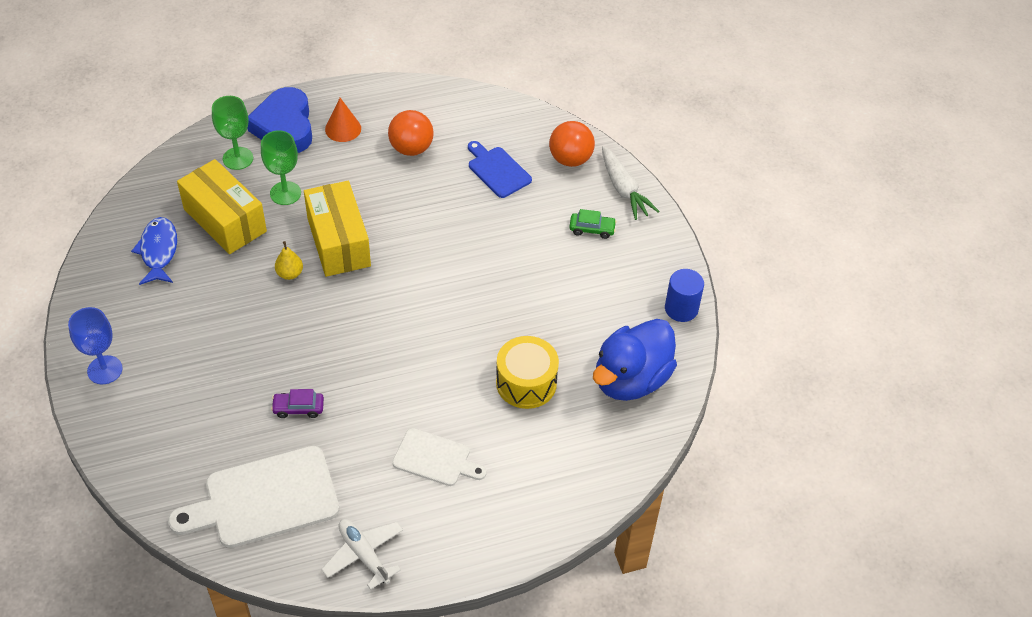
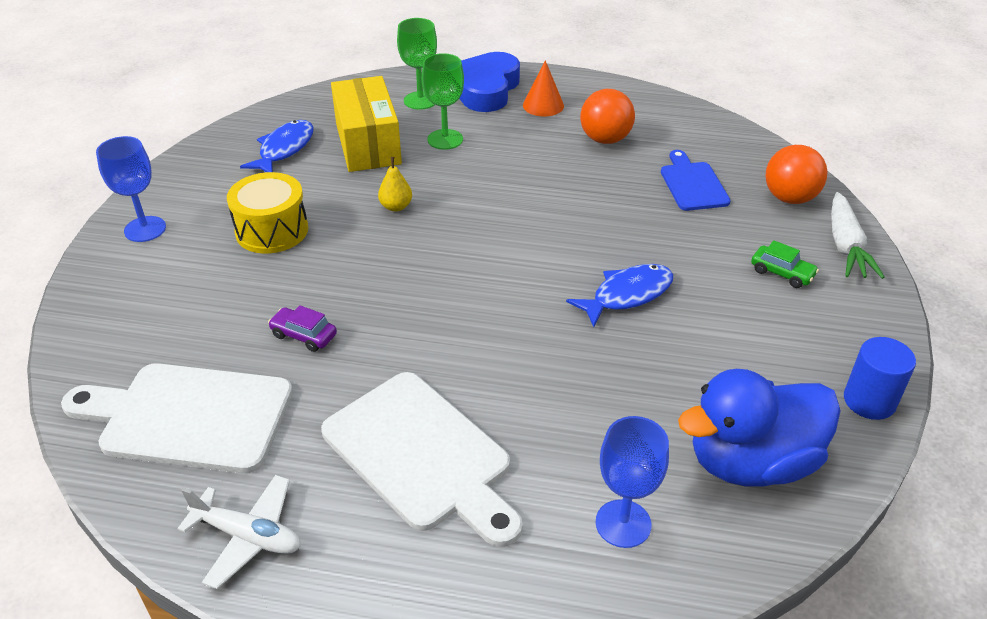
camera: 30 degrees right, 10 degrees down
(338, 242) = (468, 195): yellow box -> none
(364, 555) = (248, 536): white plane -> white plane turned 120 degrees clockwise
(435, 458) = (422, 455): white cutting board -> white cutting board, size x1.73
(500, 287) = (627, 295): none -> blue fish
(526, 383) = (598, 411): yellow drum -> yellow drum (272, 230)
(577, 450) = (623, 523): none -> blue goblet

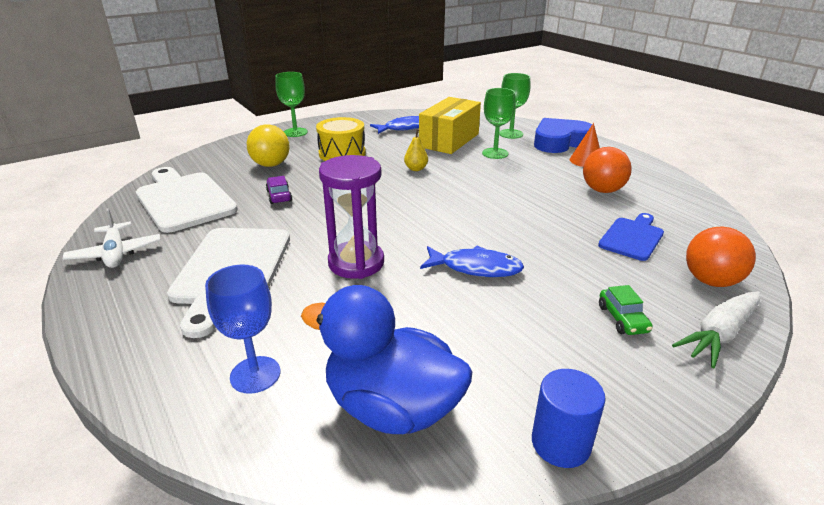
camera: 45 degrees right, 10 degrees down
(145, 229) = (295, 132): blue goblet -> green goblet
(208, 298) = (271, 165): none -> yellow ball
(524, 360) = (356, 263): none -> purple hourglass

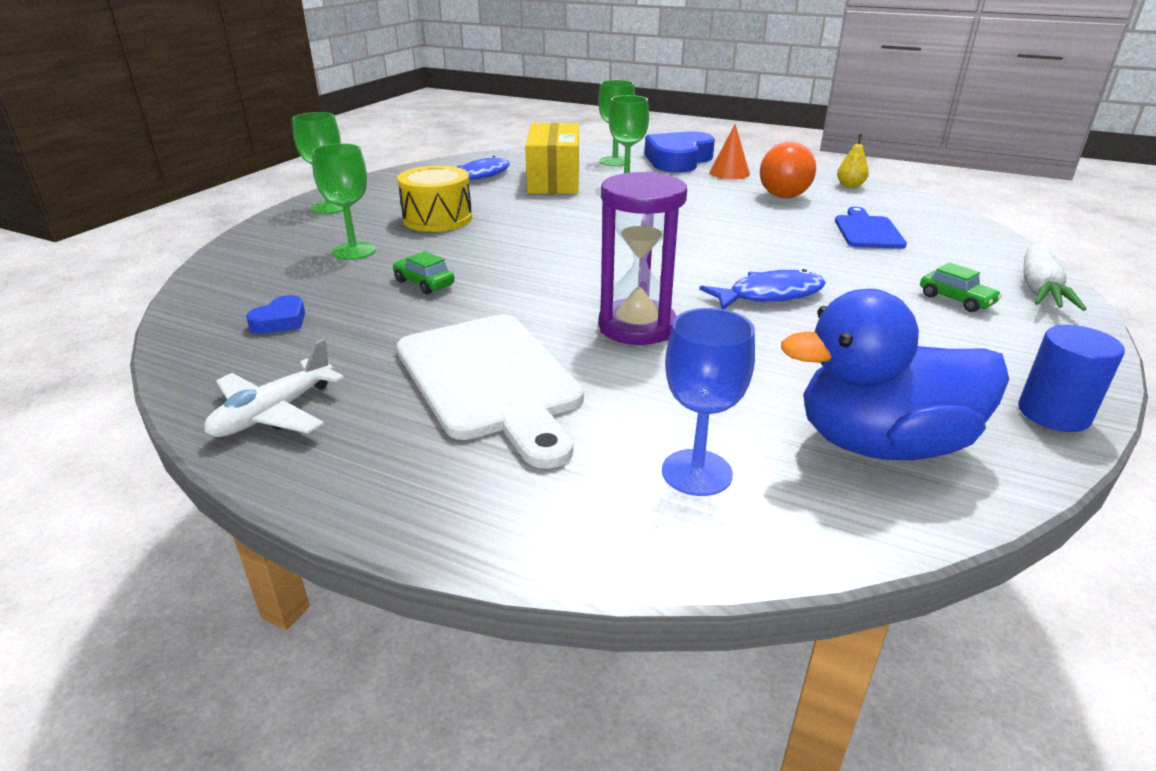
camera: 30 degrees left, 0 degrees up
(115, 253) = (274, 413): white plane -> white plane turned 90 degrees clockwise
(183, 199) = (280, 321): white cutting board -> blue heart
(271, 165) = (353, 251): yellow ball -> green goblet
(279, 196) = (424, 283): purple car -> green car
(416, 169) = (559, 216): yellow pear -> yellow pear (850, 186)
(710, 281) = (976, 250): orange ball -> none

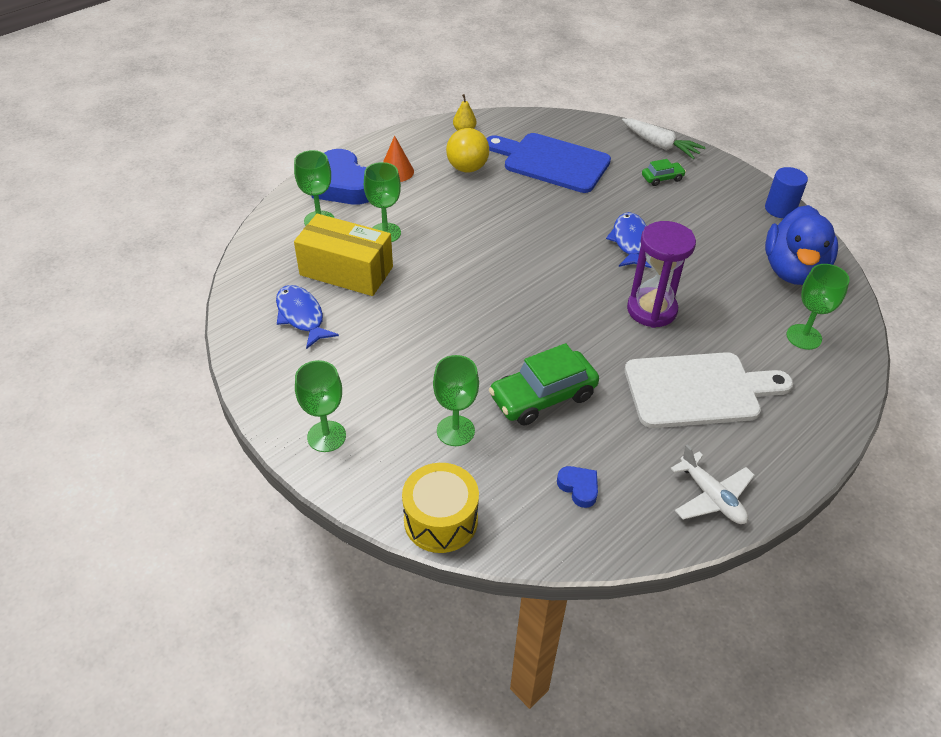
camera: 70 degrees left, 15 degrees up
(424, 283) = (543, 397): green car -> green car, size x1.98
(437, 219) = (404, 365): yellow drum -> yellow drum (440, 520)
(696, 472) = (804, 337): blue goblet -> green goblet
(783, 196) = (467, 168): orange ball -> yellow ball
(867, 231) = (551, 162): blue cutting board -> blue cutting board, size x1.73

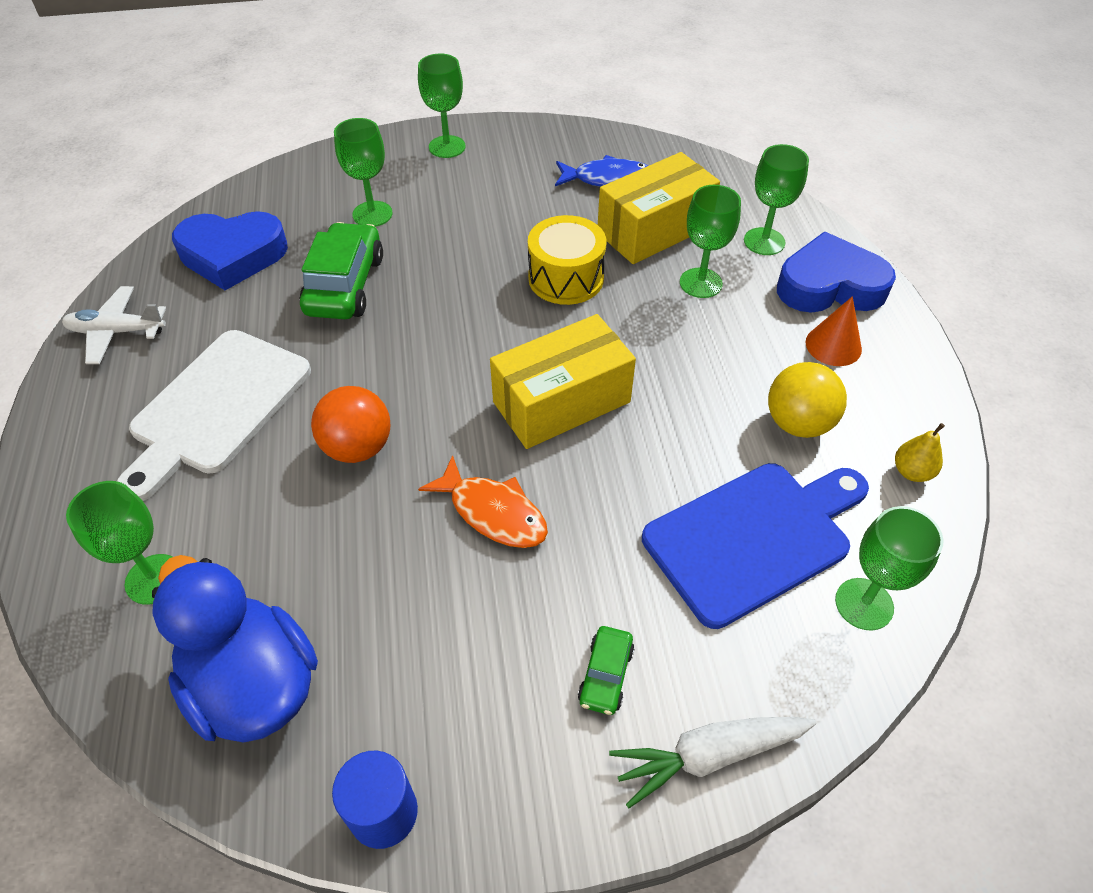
camera: 125 degrees right, 5 degrees up
(440, 520) = (302, 171): yellow drum -> yellow drum (566, 278)
(537, 249) = (561, 402): none -> yellow box
(552, 127) = (864, 604): none -> green goblet
(579, 488) = (232, 255): blue heart -> blue heart, size x2.20
(629, 241) = (493, 512): blue fish -> orange fish
(651, 310) = (358, 447): purple hourglass -> orange ball

